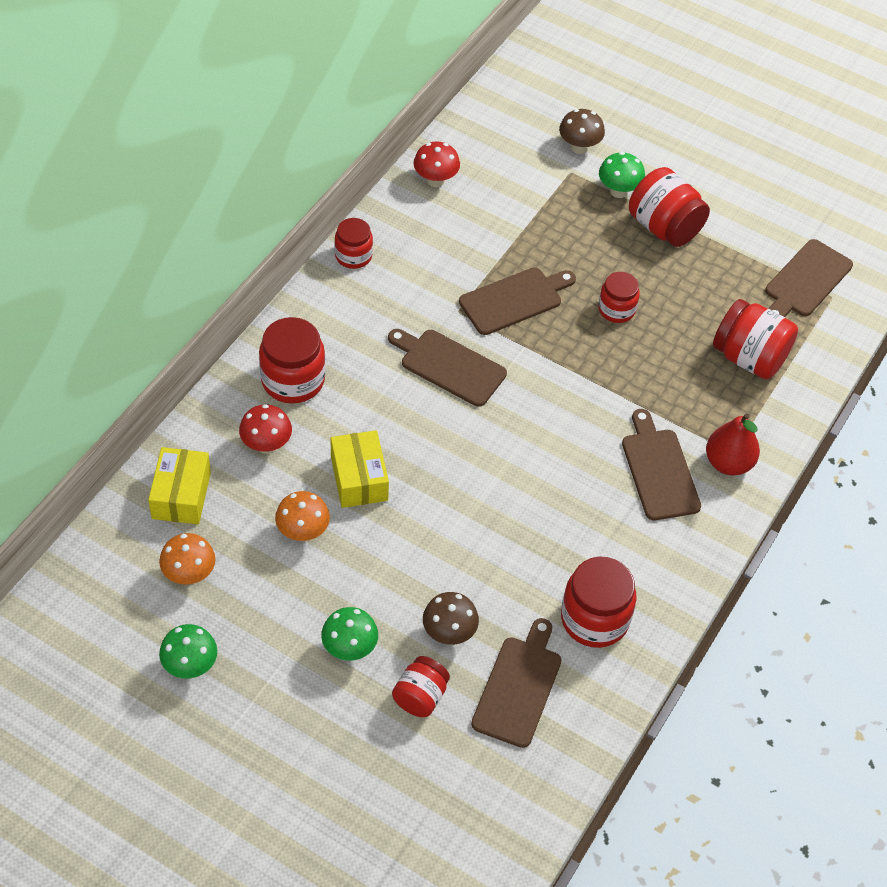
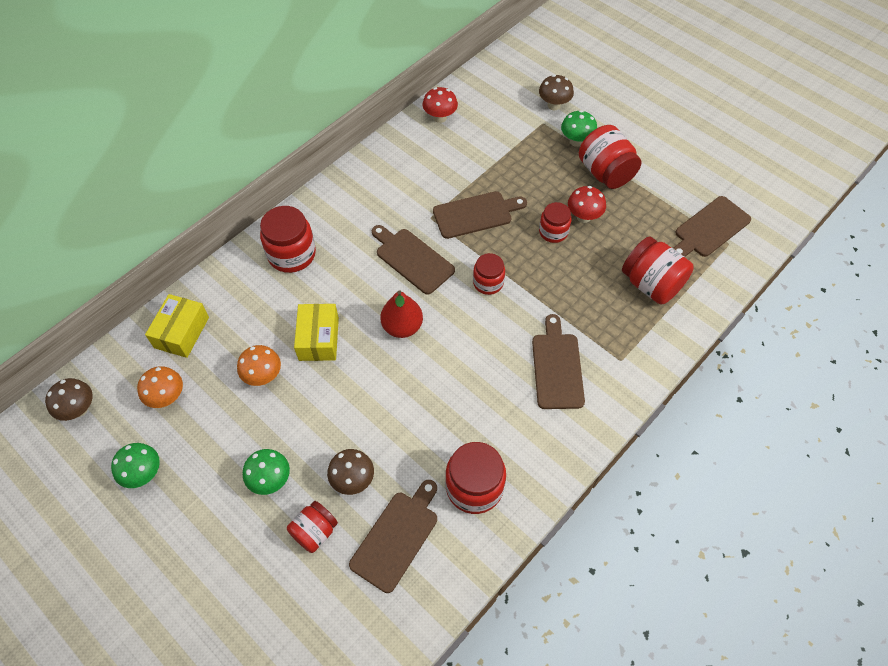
camera: 15 degrees right, 5 degrees up
(80, 605) = (79, 409): none -> brown mushroom
(266, 445) = (257, 302): red mushroom -> red mushroom (583, 217)
(353, 256) = (364, 166): red jar -> red jar (488, 283)
(728, 463) = (615, 369): red pear -> red pear (402, 327)

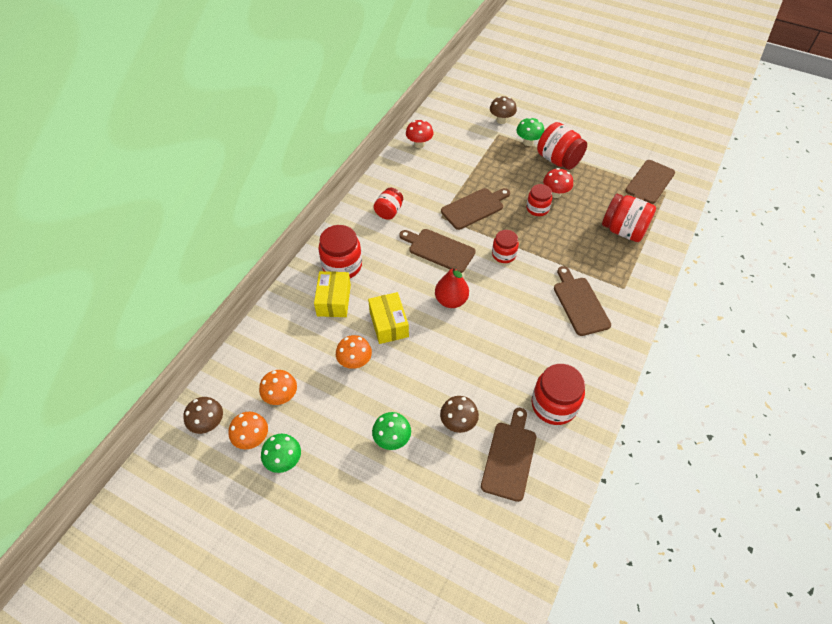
camera: 15 degrees left, 5 degrees down
(119, 439) = (252, 439): none -> orange mushroom
(181, 332) = (274, 344): yellow box -> yellow box (334, 300)
(315, 531) = (443, 470): red jar -> red jar (389, 211)

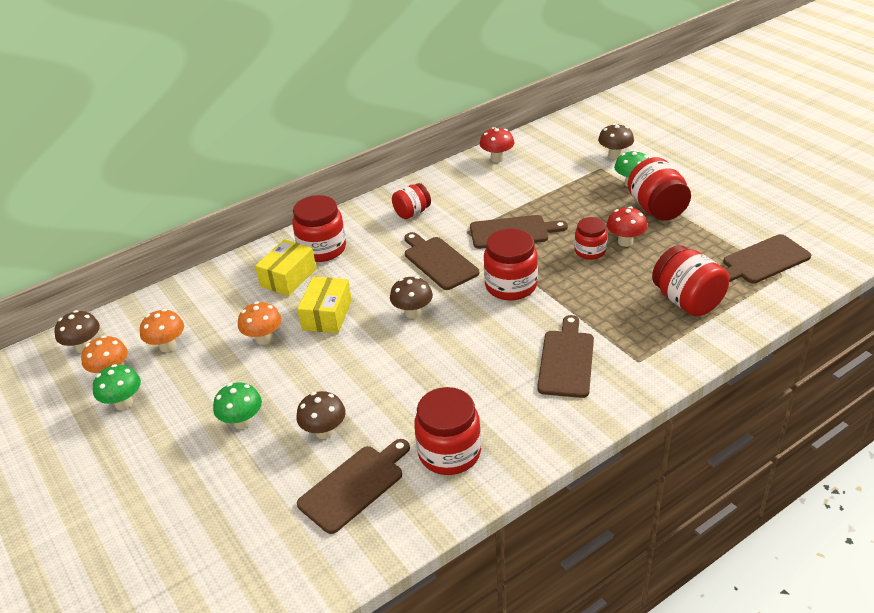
camera: 30 degrees right, 15 degrees down
(451, 300) = (413, 313): red pear -> brown mushroom
(503, 254) = (511, 286): red jar -> red jar, size x1.61

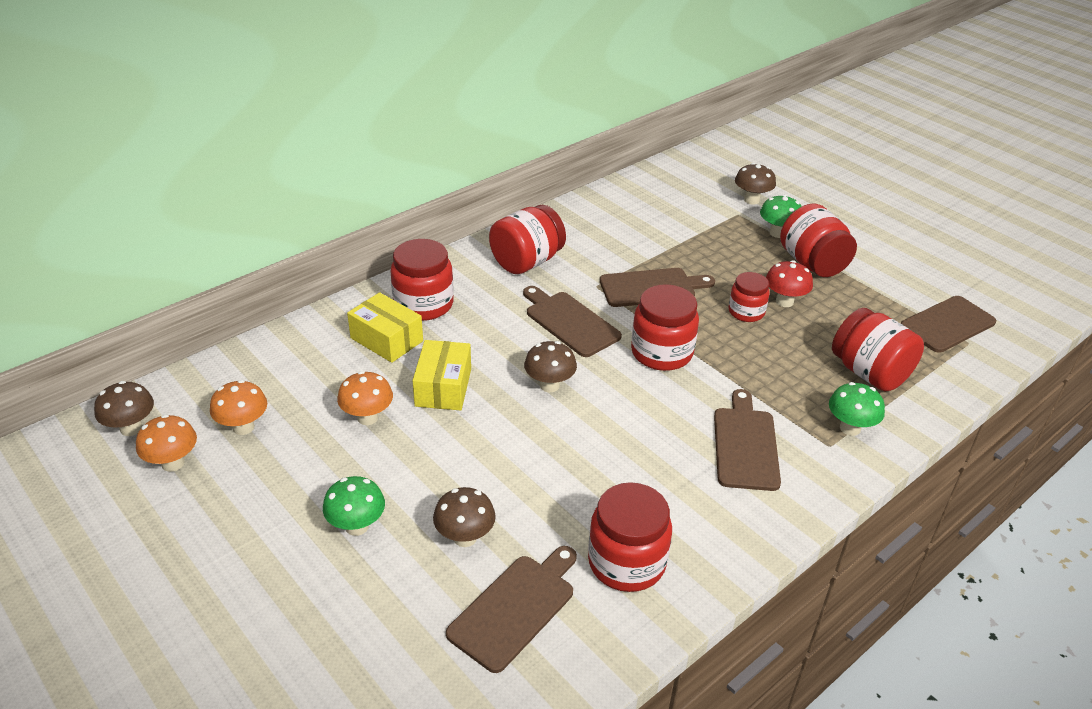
camera: 10 degrees left, 0 degrees up
(124, 403) = (195, 503): green mushroom -> green mushroom (850, 428)
(288, 277) = (386, 339): yellow box -> yellow box turned 75 degrees counterclockwise
(412, 213) = (526, 262): red jar -> red jar, size x1.61
(497, 158) = (616, 200): red mushroom -> none

